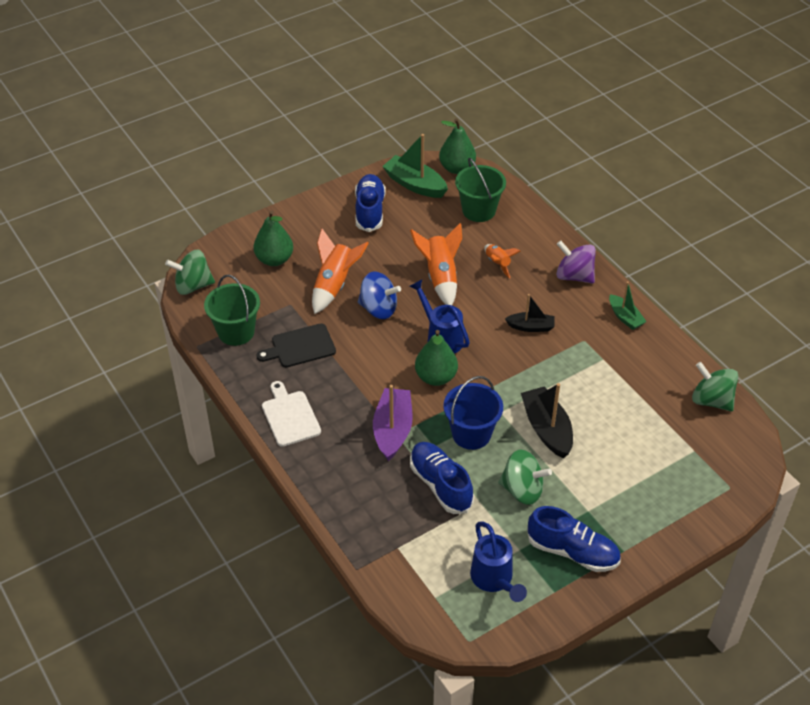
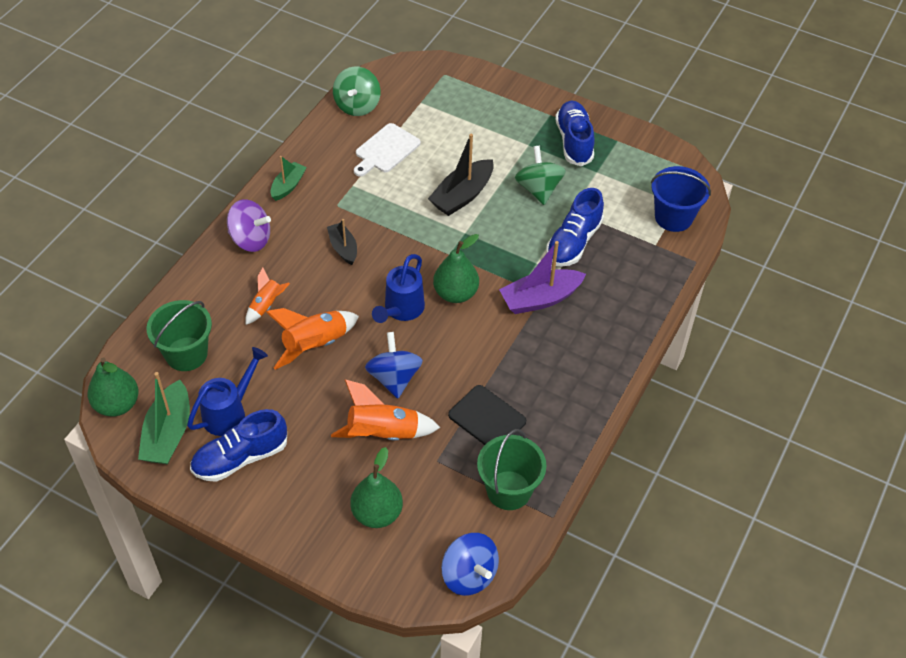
camera: 120 degrees left, 5 degrees up
(193, 286) = (469, 575): green spinning top -> blue spinning top
(290, 416) = (581, 384): white cutting board -> white cutting board (385, 150)
(471, 434) = (504, 243): blue bucket -> blue bucket (673, 217)
(494, 580) = (635, 176): blue watering can -> blue watering can (229, 412)
(574, 276) = (250, 239): purple spinning top -> purple spinning top turned 75 degrees counterclockwise

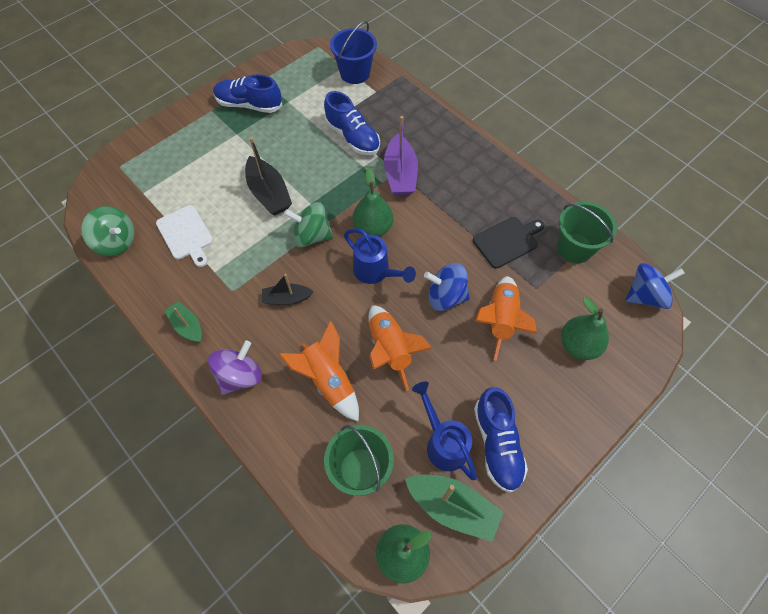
camera: 70 degrees left, 10 degrees up
(266, 305) = (328, 380): orange rocket -> orange rocket, size x1.69
(538, 189) = (288, 142): green spinning top -> green spinning top (311, 236)

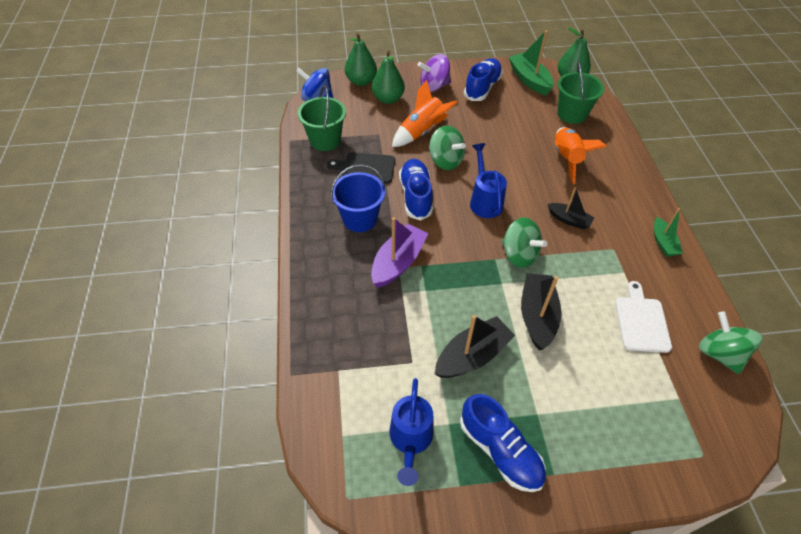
camera: 145 degrees left, 10 degrees down
(240, 376) = (631, 191): purple spinning top -> purple spinning top (434, 86)
(299, 143) = (472, 355): none -> black boat
(352, 137) = (410, 328): blue shoe -> blue shoe (416, 196)
(355, 73) = (339, 414): blue bucket -> blue bucket (360, 219)
(373, 228) = (461, 232): green pear -> green pear (361, 81)
(390, 349) = (511, 153): orange rocket -> none
(443, 443) = (513, 101): blue watering can -> blue watering can (410, 440)
(445, 296) = (445, 161): blue spinning top -> green spinning top

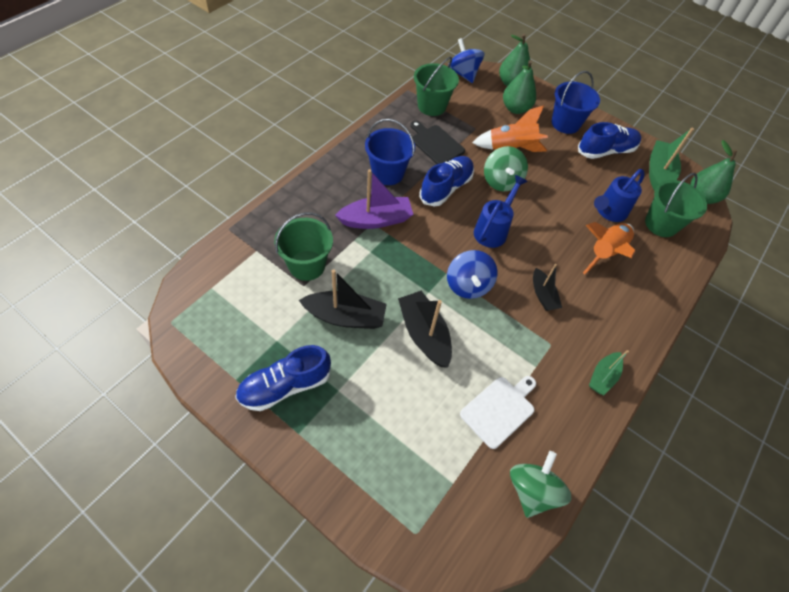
camera: 40 degrees right, 5 degrees up
(394, 344) = (307, 265): none -> green bucket
(410, 440) = (243, 327): blue watering can -> blue watering can (608, 212)
(434, 86) = (565, 123): purple spinning top -> blue bucket
(500, 450) = (285, 386): blue shoe -> blue shoe turned 60 degrees clockwise
(519, 255) = (468, 285): green spinning top -> blue spinning top
(537, 316) = (424, 334): black boat -> black boat turned 75 degrees counterclockwise

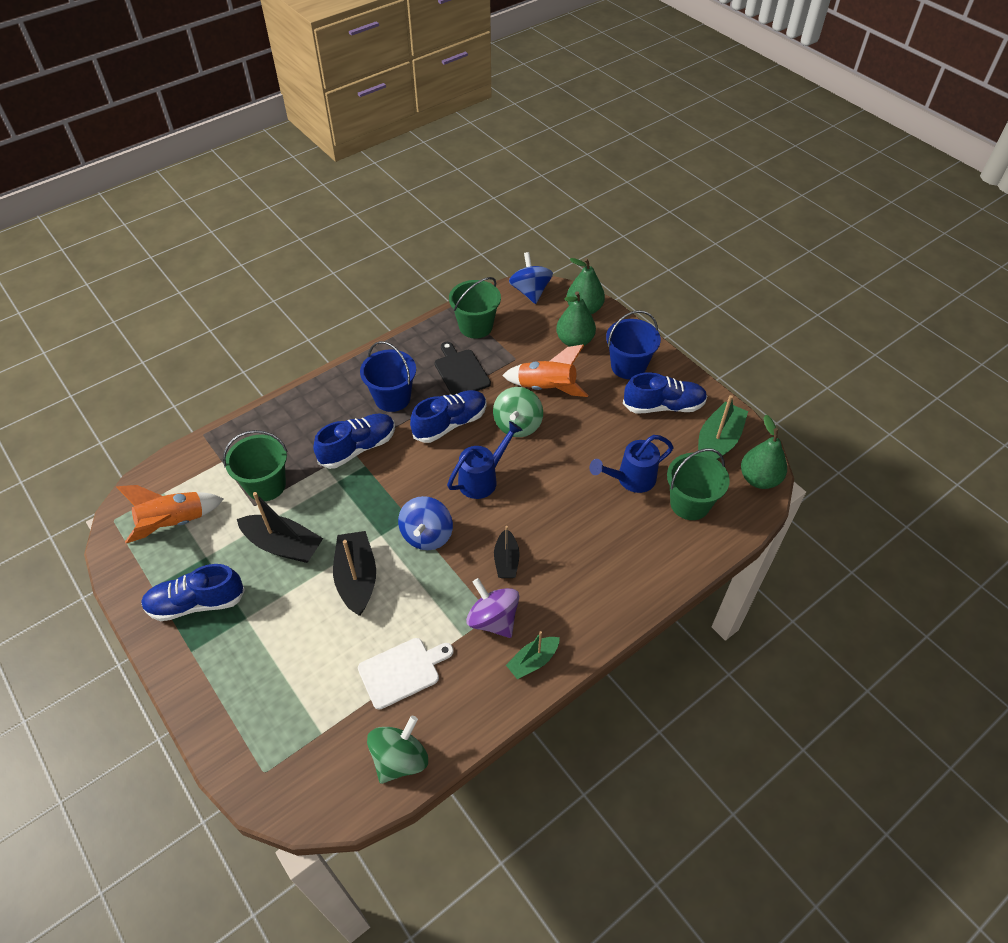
camera: 20 degrees right, 5 degrees down
(376, 220) = (358, 448): purple boat -> blue shoe
(555, 347) = (493, 619): none -> purple spinning top
(605, 252) = (603, 525): orange rocket -> orange rocket (174, 523)

